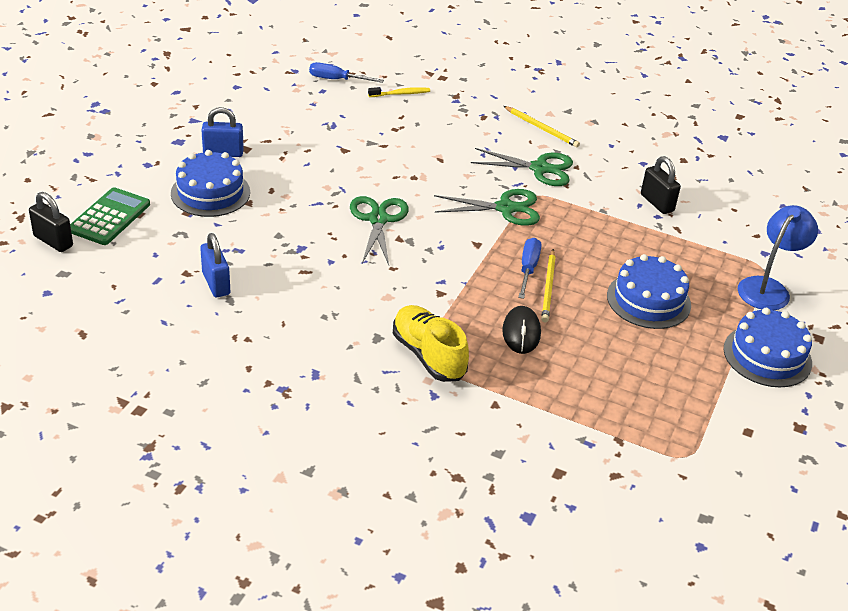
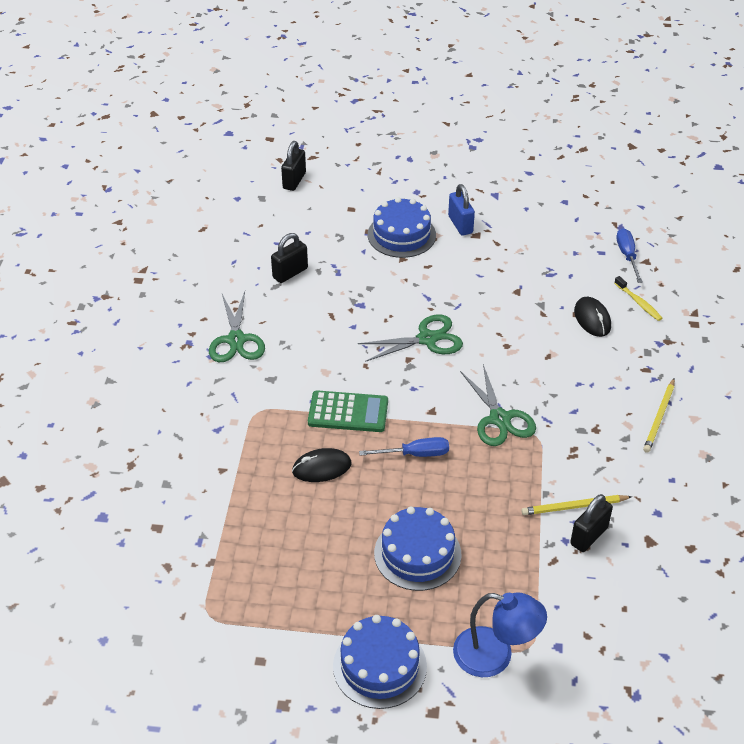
camera: 75 degrees right, 5 degrees up
(109, 217) = (338, 196): green calculator -> green calculator (348, 412)
(216, 283) = (290, 273): blue padlock -> black padlock
(407, 122) = (592, 319): none -> black mouse
(428, 355) = (263, 414): yellow shoe -> none
(540, 169) = (584, 430): green scissors -> green scissors (236, 340)
(548, 288) = (395, 474): yellow pencil -> yellow pencil (574, 507)

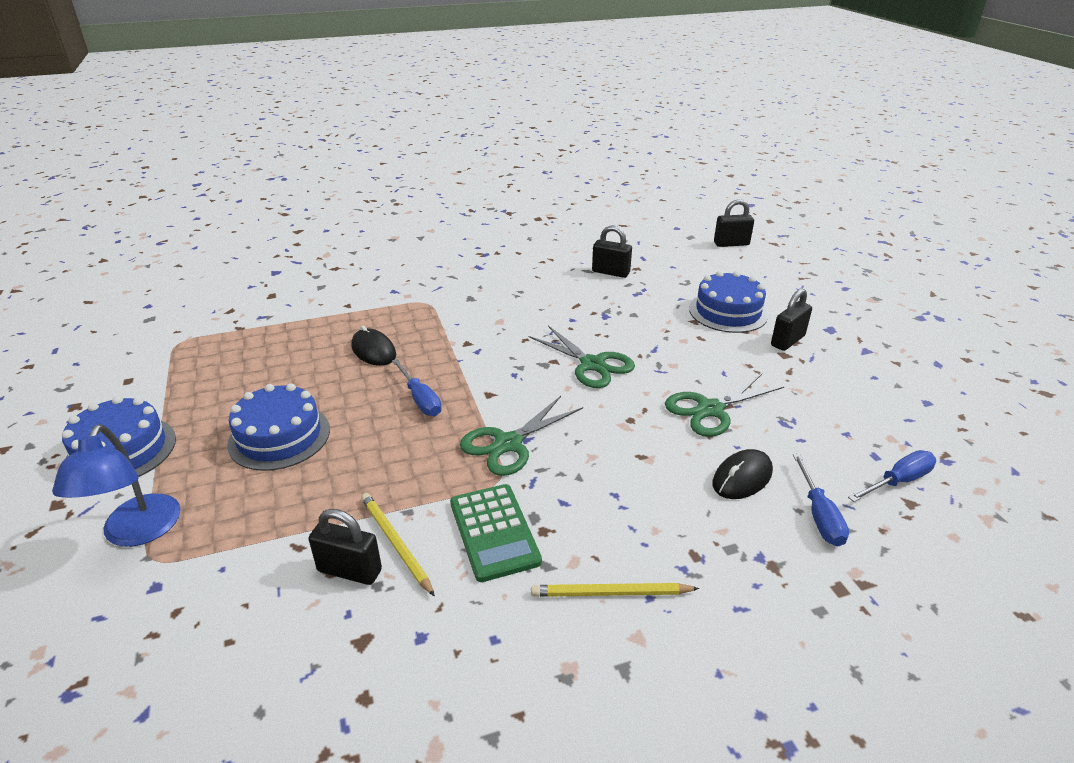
camera: 65 degrees right, 10 degrees down
(236, 340) = (505, 271): green scissors -> green scissors (710, 409)
(348, 412) = (454, 346): green calculator -> green calculator (494, 532)
(460, 225) = (787, 341): blue padlock -> black padlock
(638, 303) = (819, 515): yellow toothbrush -> blue screwdriver

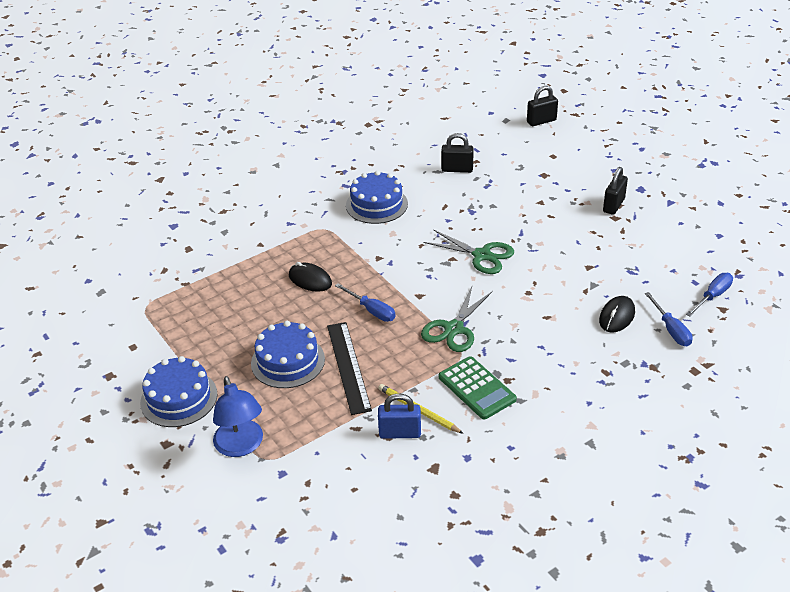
camera: 15 degrees left, 5 degrees up
(346, 460) = (348, 367): none -> black ruler
(350, 570) = (400, 433): black padlock -> blue padlock
(610, 593) = (565, 406): yellow pencil -> none
(710, 409) = (579, 272): green scissors -> none
(728, 312) = (562, 188): blue cake -> blue cake (376, 204)

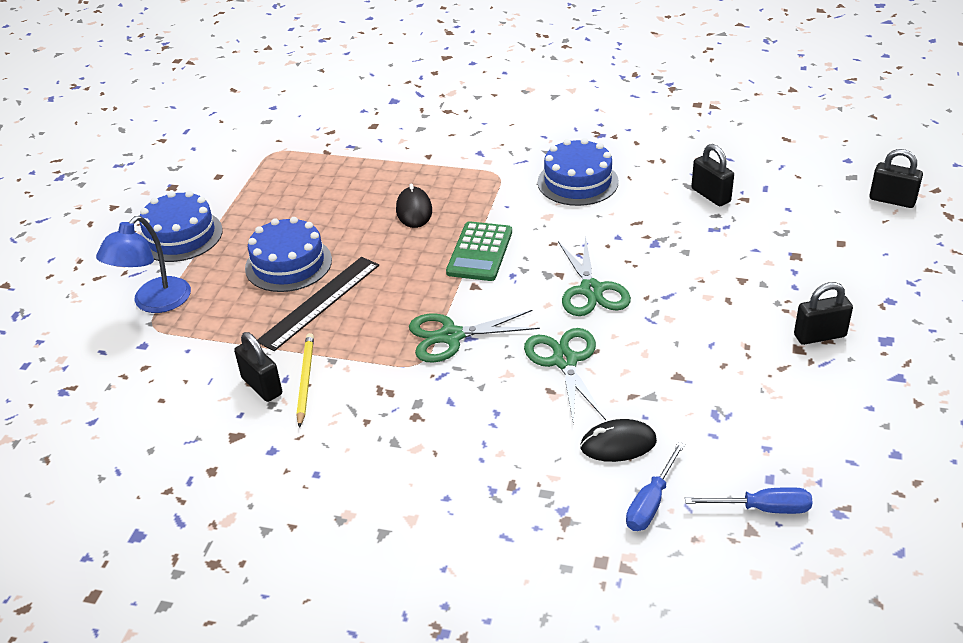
camera: 50 degrees right, 0 degrees up
(371, 310) = (415, 270): blue screwdriver -> none
(400, 433) = (262, 386): blue padlock -> black padlock
(477, 388) = (379, 401): green calculator -> green calculator (480, 252)
(529, 298) = (565, 361): none -> green scissors

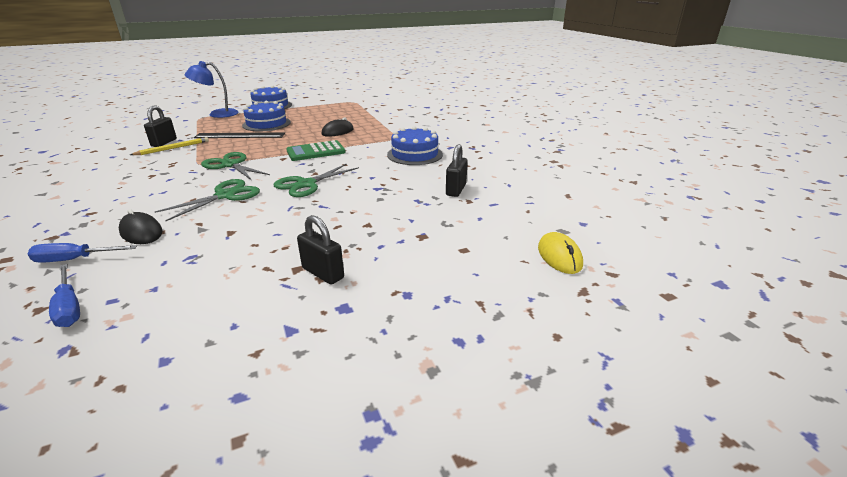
camera: 50 degrees right, 10 degrees down
(892, 200) = (559, 256): black padlock -> yellow mouse

